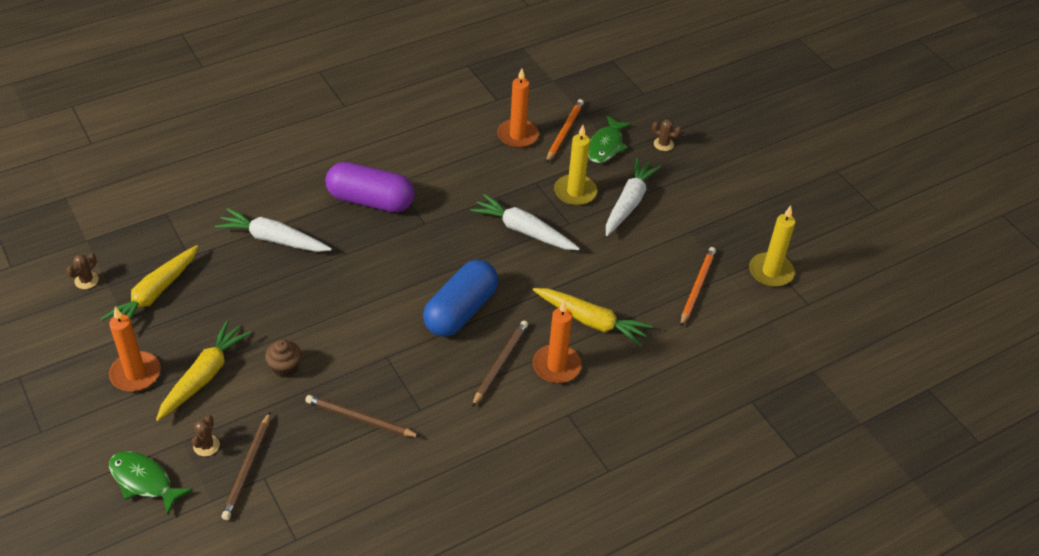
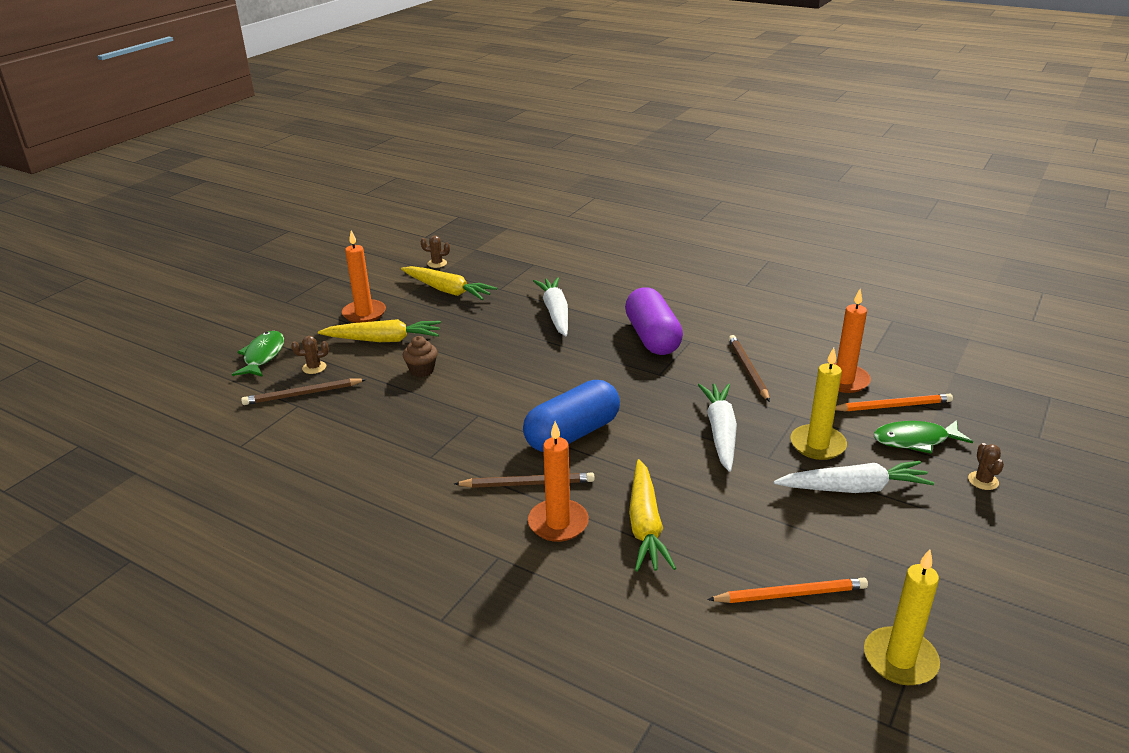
camera: 65 degrees right, 15 degrees down
(154, 294) = (448, 291): yellow carrot -> yellow carrot turned 150 degrees counterclockwise
(360, 419) = (394, 428): brown pencil -> brown pencil (747, 369)
(461, 311) = (572, 434): blue capsule -> blue capsule turned 45 degrees counterclockwise

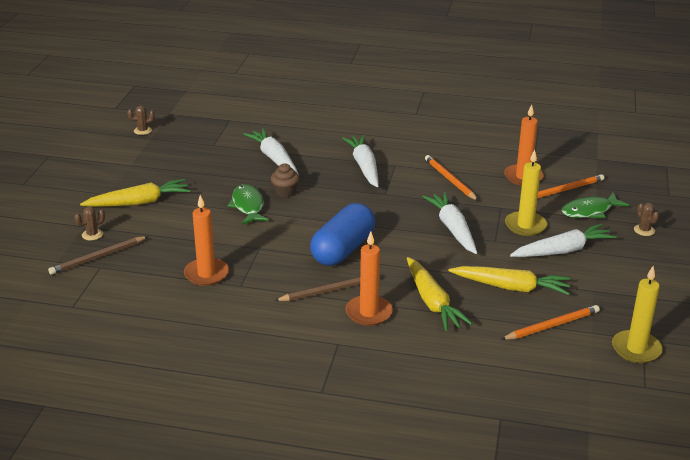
camera: 20 degrees left, 0 degrees up
(263, 356) = (37, 232): green fish -> green fish (248, 206)
(364, 313) = (105, 183): orange candle -> orange candle (206, 274)
(422, 370) = (189, 222): brown cupcake -> brown cupcake (285, 192)
(448, 291) = (168, 153): yellow carrot -> yellow carrot (511, 287)
(652, 337) = (364, 166): purple capsule -> white carrot
(747, 369) = (450, 180): brown pencil -> orange pencil

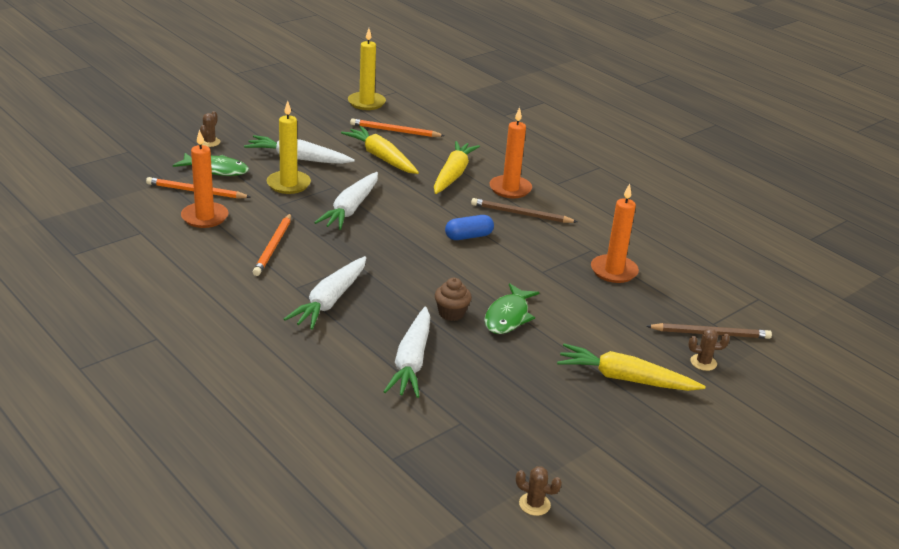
camera: 145 degrees left, 0 degrees up
(343, 249) = (468, 236): blue capsule -> blue capsule, size x0.53

